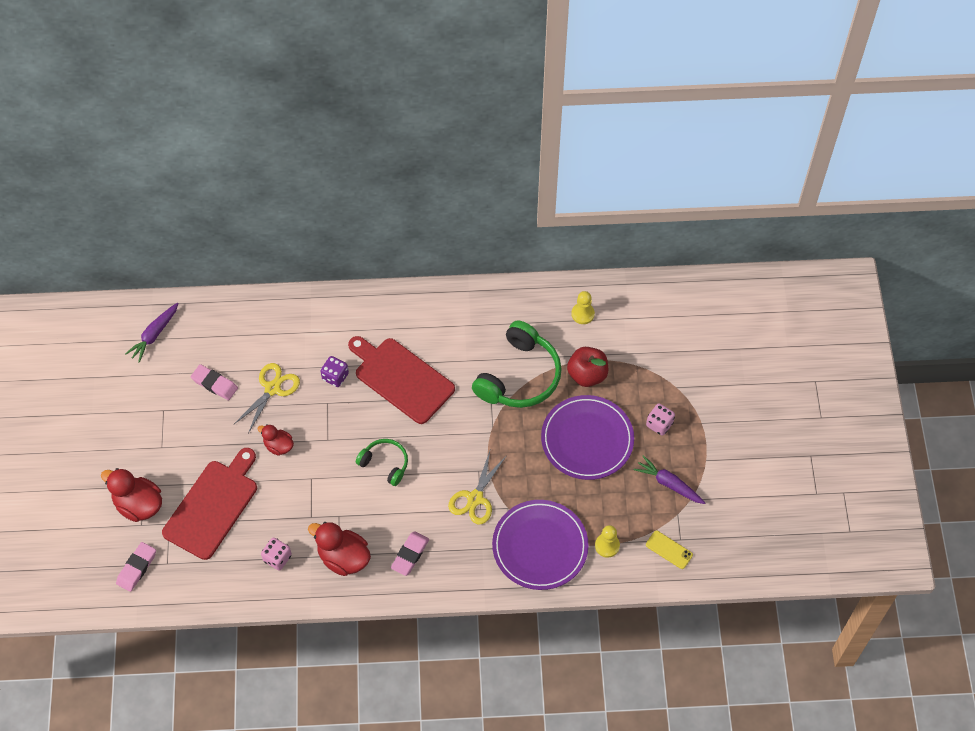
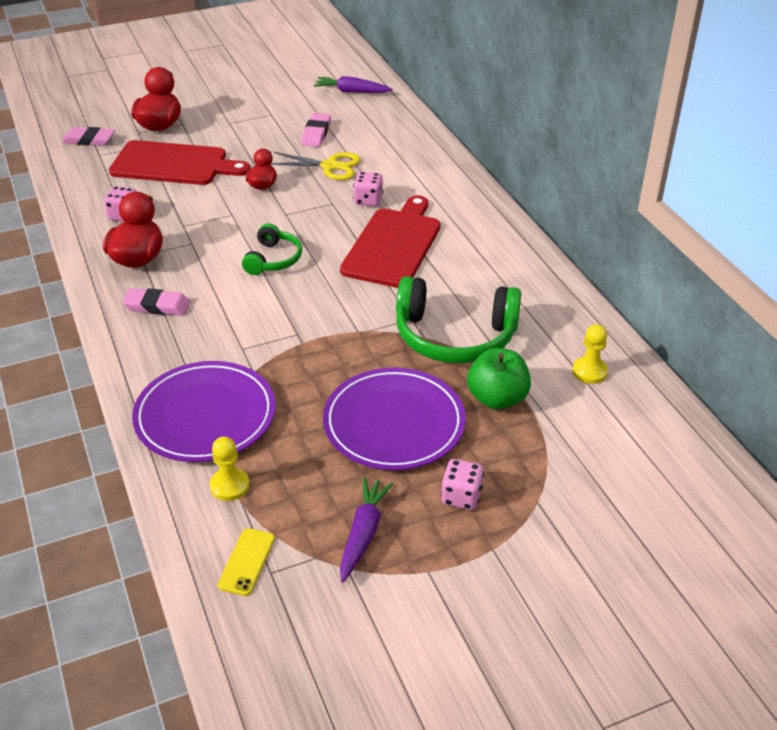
camera: 70 degrees right, 20 degrees down
(335, 376) = (368, 200): purple dice -> pink dice
(475, 498) = (256, 340): yellow scissors -> none
(587, 375) = (497, 398): red apple -> green apple

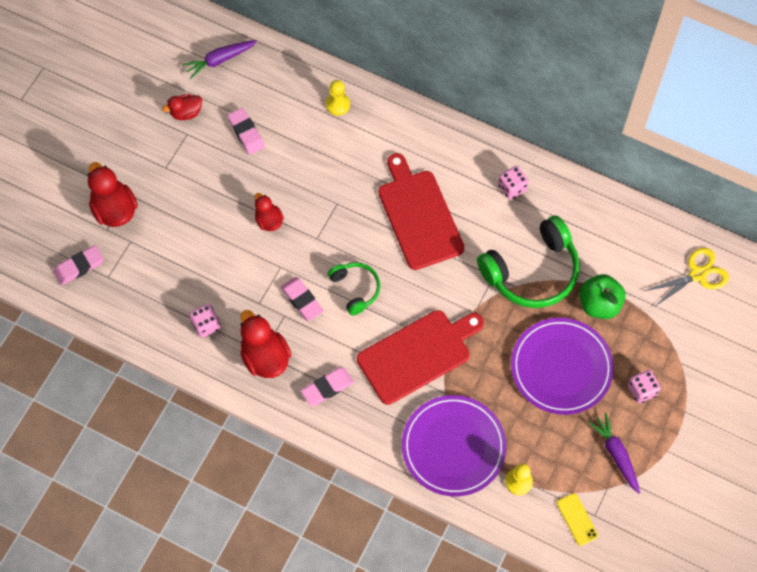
camera: 40 degrees left, 25 degrees up
(173, 164) = (178, 246): red cutting board -> red cutting board (417, 355)
(219, 242) = (302, 300): none -> pink eraser
(287, 104) = (186, 113): none -> red duck
(330, 166) = (295, 164): yellow scissors -> yellow scissors (697, 274)
(368, 200) = (359, 182): pink dice -> pink dice (512, 188)
(589, 371) = (630, 242): yellow pawn -> yellow pawn (337, 104)

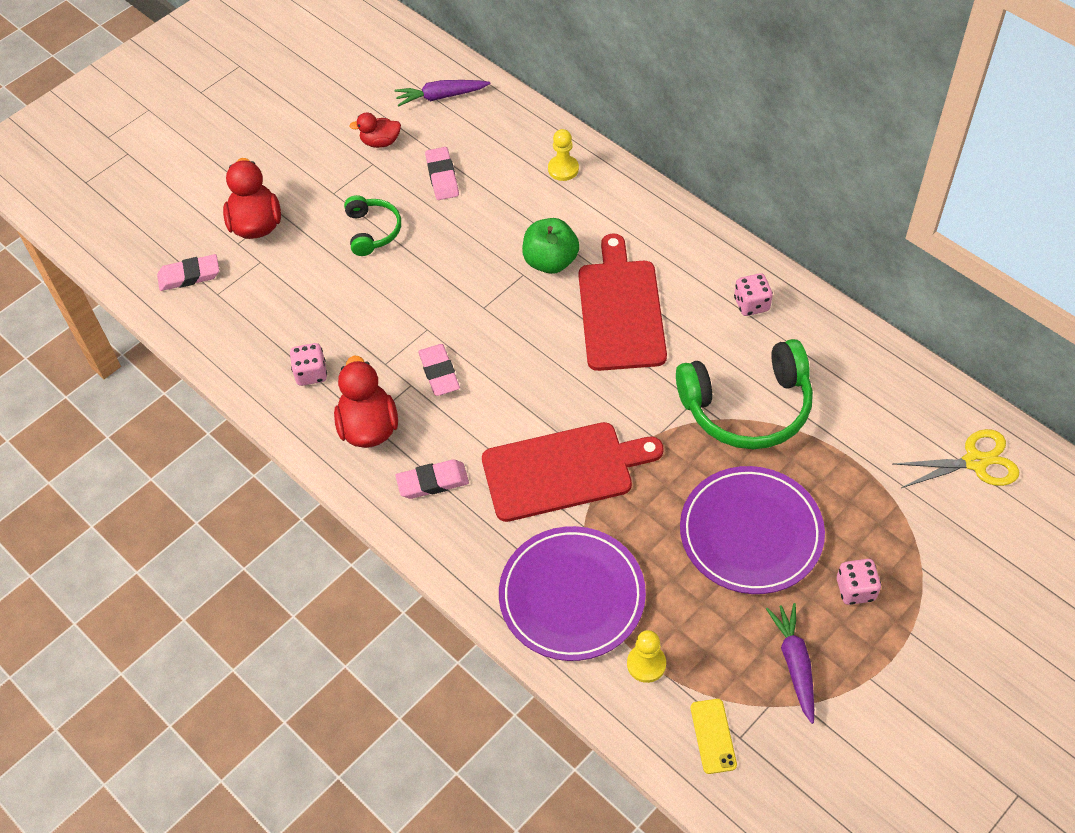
camera: 20 degrees right, 10 degrees down
(269, 220) = (433, 275): red duck -> none
(355, 289) = (511, 375): green headphones -> green headphones (372, 231)
(599, 304) = (826, 467): green apple -> green apple (550, 261)

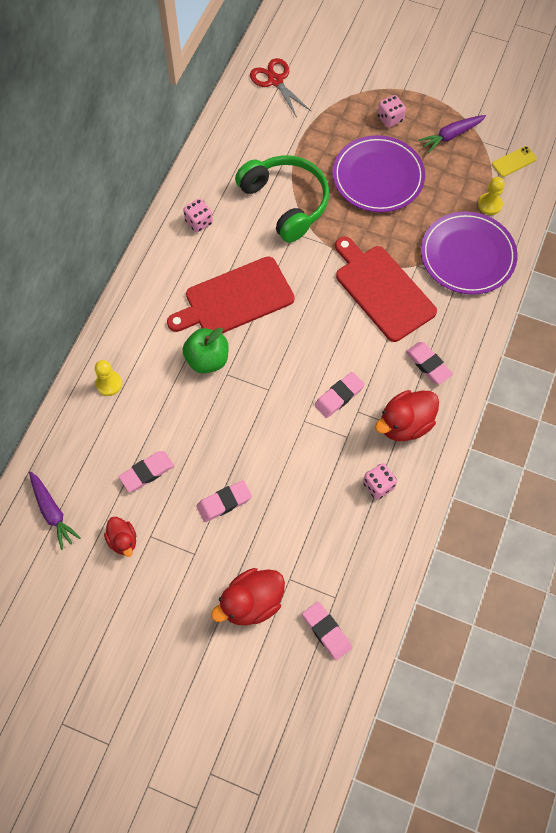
camera: 115 degrees left, 10 degrees up
(372, 231) = (224, 502): green headphones -> pink eraser
(975, 462) = (275, 81): yellow scissors -> red scissors

